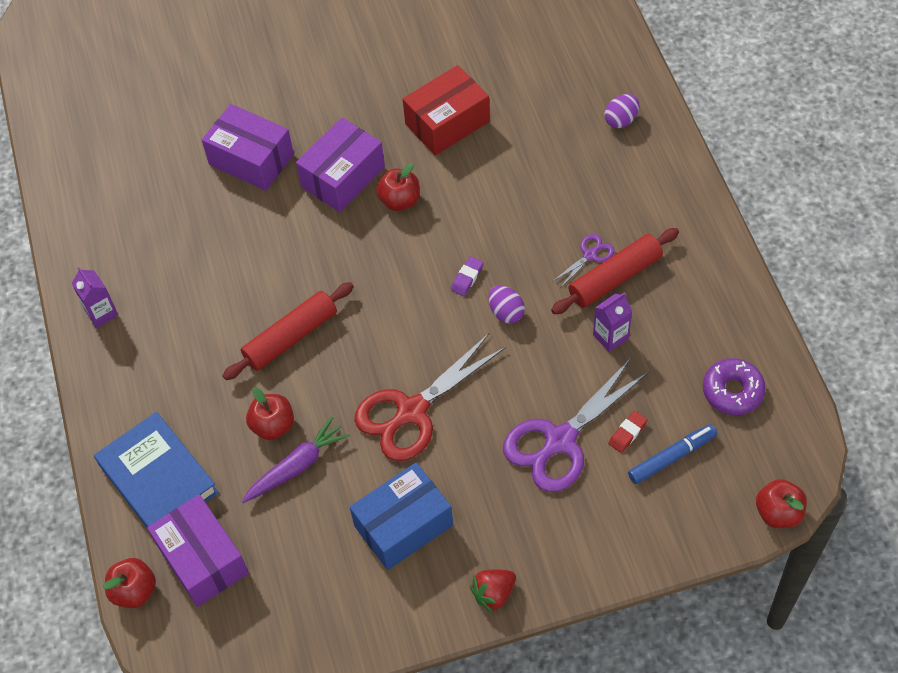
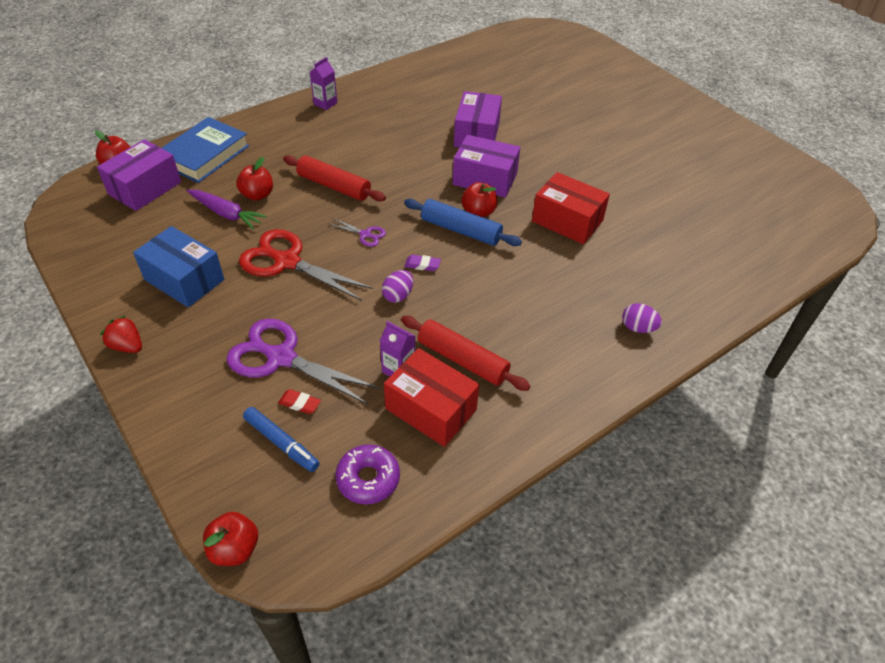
camera: 65 degrees right, 10 degrees down
(424, 226) = (461, 230): none -> blue rolling pin
(590, 255) = (479, 337): purple scissors -> purple scissors (365, 234)
(668, 321) = (431, 409): none -> red box

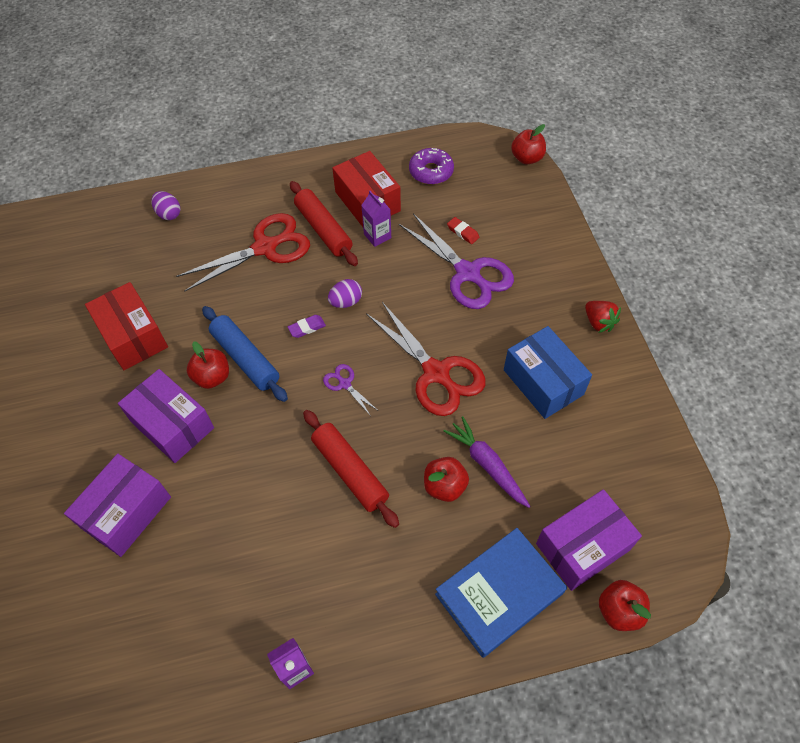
camera: 155 degrees left, 10 degrees up
(281, 443) = (483, 209): blue marker -> none
(422, 265) = (307, 328): purple eraser -> purple eraser turned 60 degrees counterclockwise
(511, 323) = (265, 247): none -> red scissors

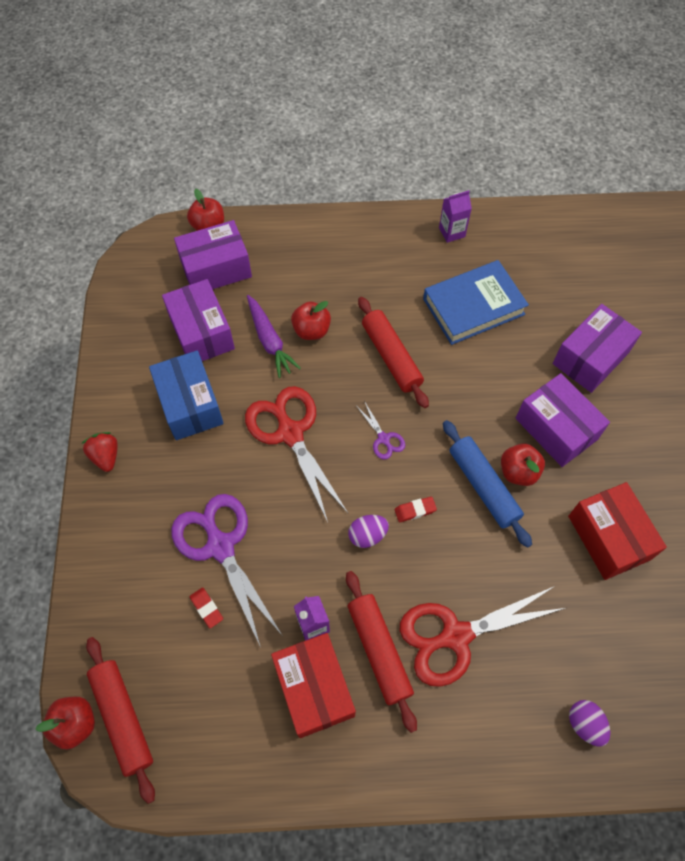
camera: 170 degrees left, 5 degrees up
(307, 328) = (415, 510): purple eraser -> red eraser
(431, 171) = (215, 727): purple donut -> none
(496, 166) = (123, 718): none -> red rolling pin
(499, 593) = (292, 250): blue book -> blue book (473, 306)
(564, 460) = (201, 332): none -> purple box

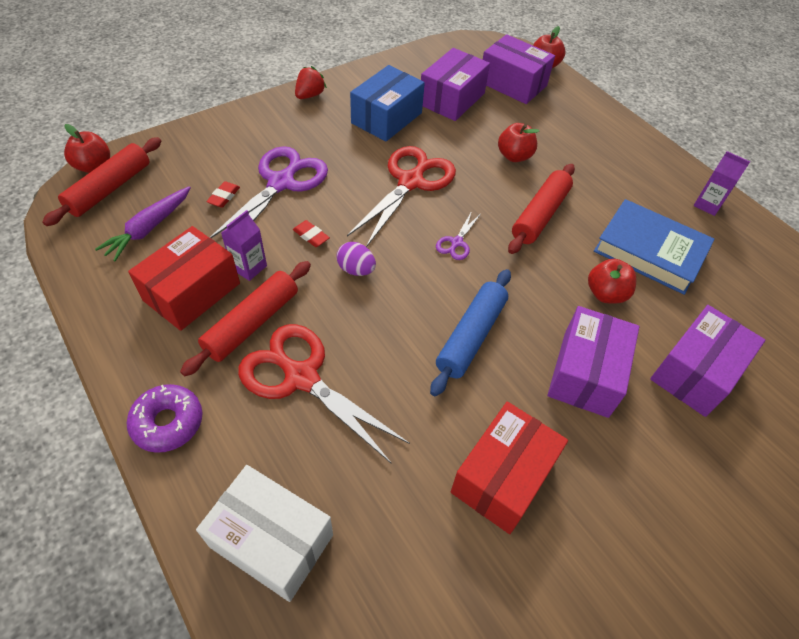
camera: 55 degrees right, 10 degrees down
(269, 340) = (481, 136): purple carrot -> purple carrot (149, 228)
(415, 510) = (405, 293): red eraser -> red eraser (311, 236)
(446, 763) = (168, 422): none -> purple donut
(518, 472) = (510, 359): red apple -> red apple (605, 294)
(585, 724) = (271, 540): purple egg -> white box
(590, 358) = (695, 372): purple box -> purple box turned 60 degrees counterclockwise

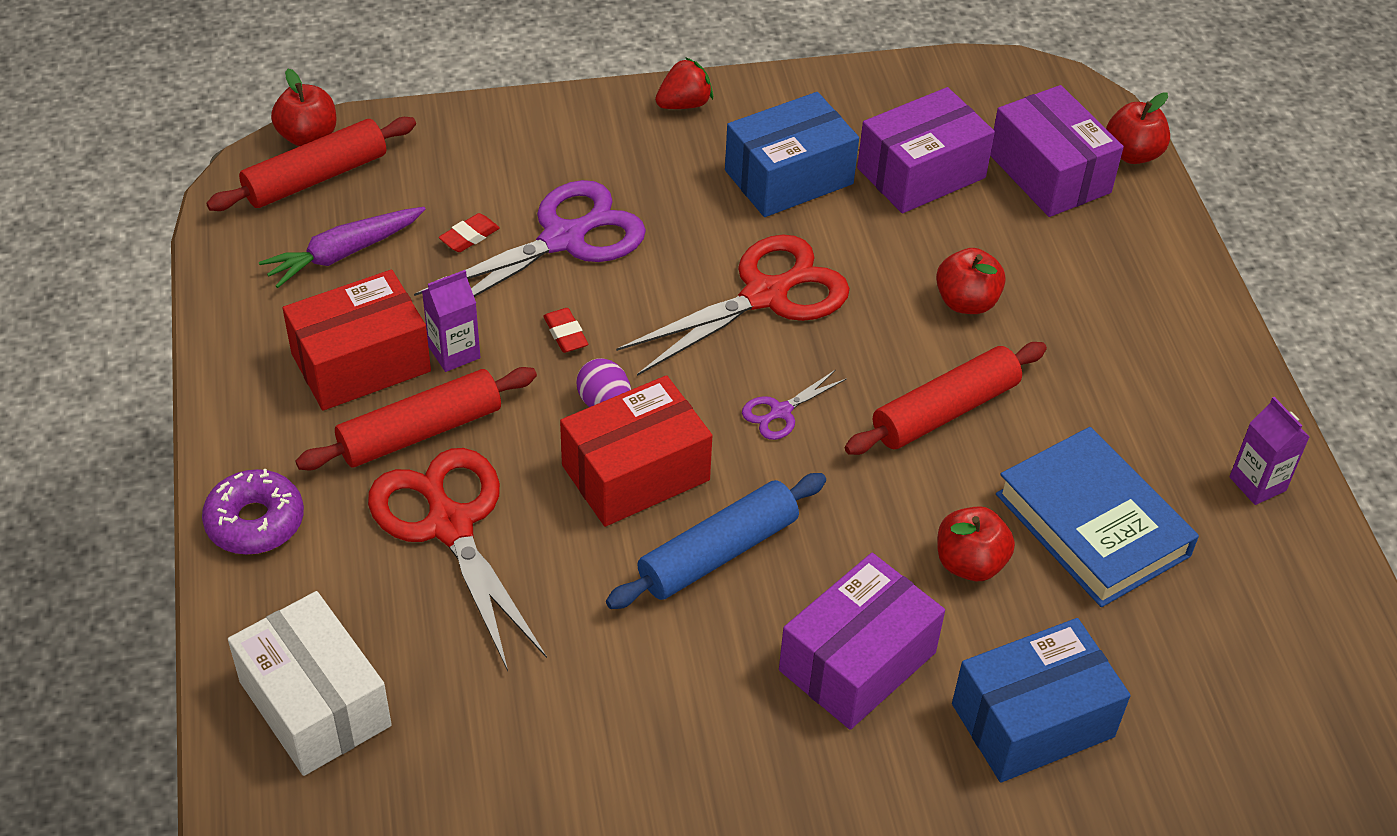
camera: 25 degrees right, 5 degrees down
(503, 477) = (649, 745): red box -> red box (635, 473)
(695, 372) = (1032, 720): purple box -> blue box

